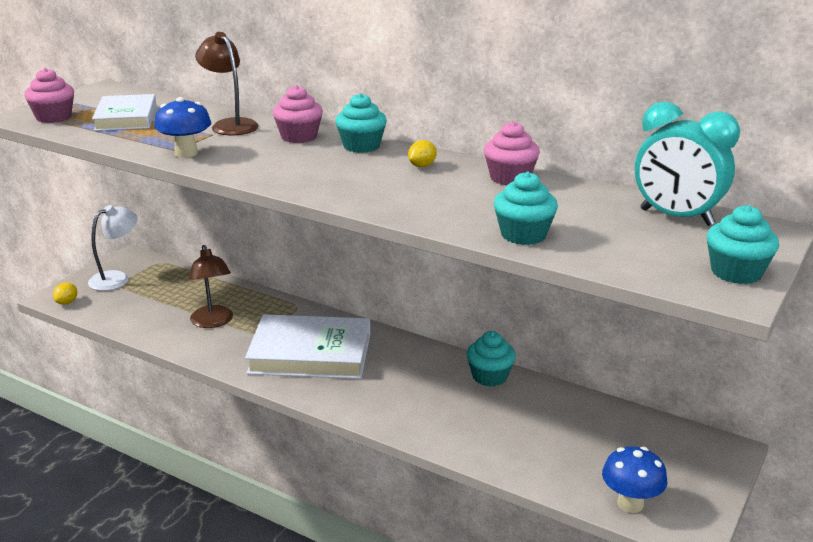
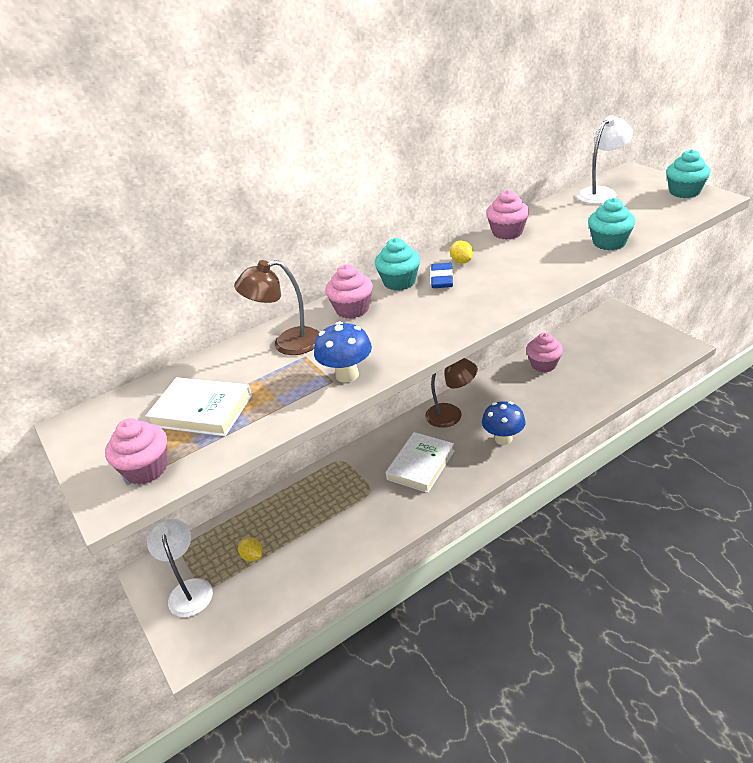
camera: 60 degrees left, 10 degrees up
(67, 302) = (211, 640): yellow lemon -> yellow lemon (252, 556)
(213, 322) = (332, 520): brown lamp -> brown lamp (451, 415)
(310, 353) = (421, 465): white book -> white book, size x0.64
(377, 163) = (442, 279): none -> blue eraser
(489, 376) = (500, 380): turquoise cupcake -> none
(545, 404) = (543, 364): none -> pink cupcake
(630, 503) = (654, 359): blue mushroom -> blue mushroom (503, 439)
(676, 217) = (601, 193): turquoise clock -> white lamp

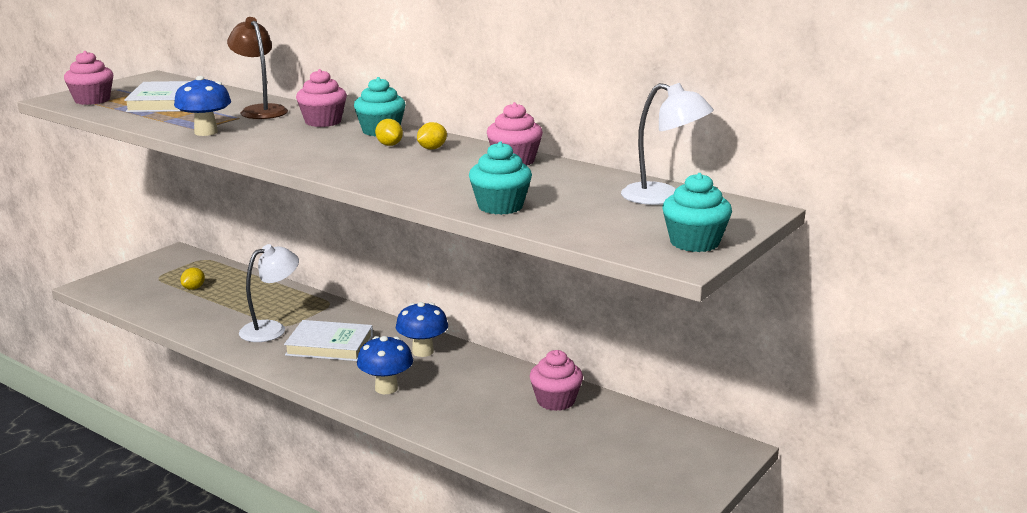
camera: 65 degrees right, 15 degrees down
(189, 589) = (156, 271): white lamp -> white lamp (271, 329)
(442, 279) = (389, 145): blue eraser -> yellow lemon
(451, 415) = (422, 351): brown lamp -> blue mushroom

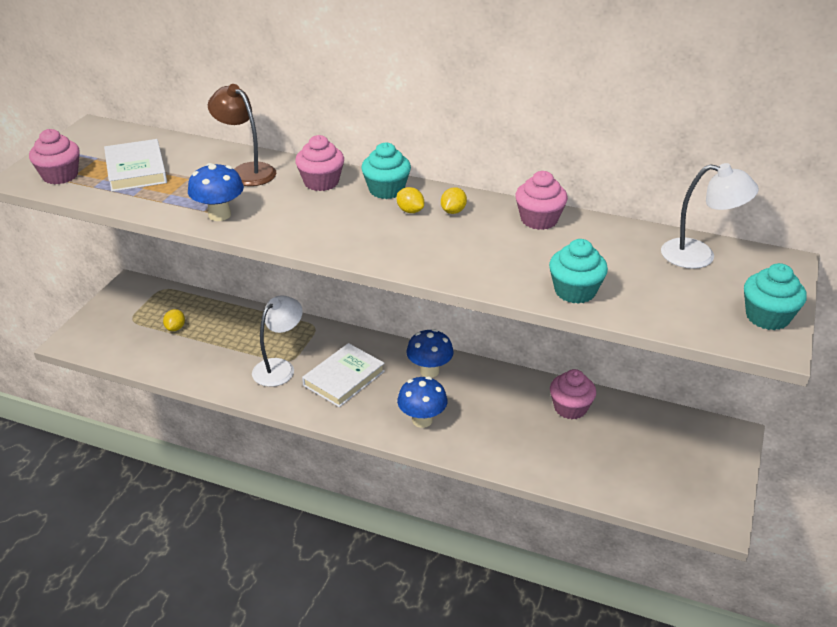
camera: 15 degrees left, 15 degrees up
(329, 345) = (344, 378): white book -> white book turned 45 degrees counterclockwise

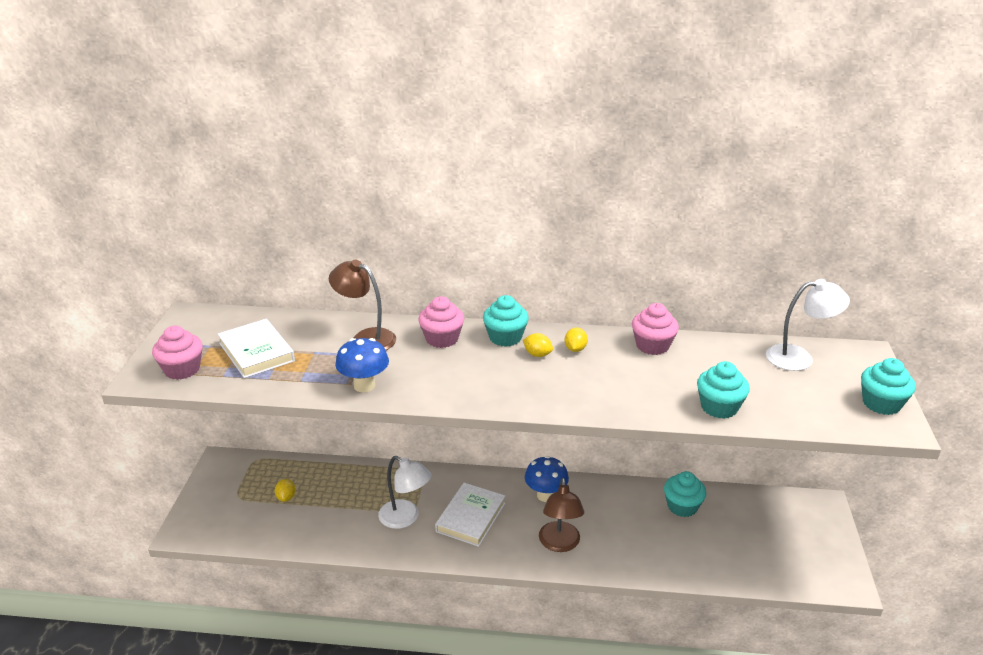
camera: 15 degrees left, 5 degrees down
(279, 367) = (405, 518): white lamp -> white lamp turned 105 degrees clockwise
(422, 420) = (560, 544): blue mushroom -> brown lamp
(570, 408) = (682, 506): pink cupcake -> turquoise cupcake

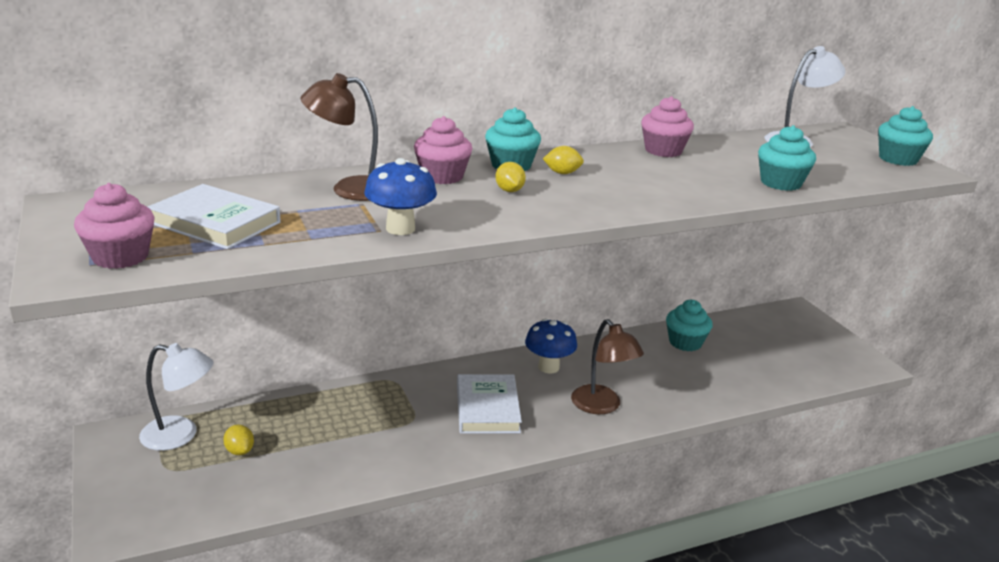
camera: 30 degrees left, 5 degrees down
(405, 518) = (413, 430): white lamp -> white lamp (180, 435)
(575, 349) = (594, 163): yellow lemon -> yellow lemon (509, 191)

